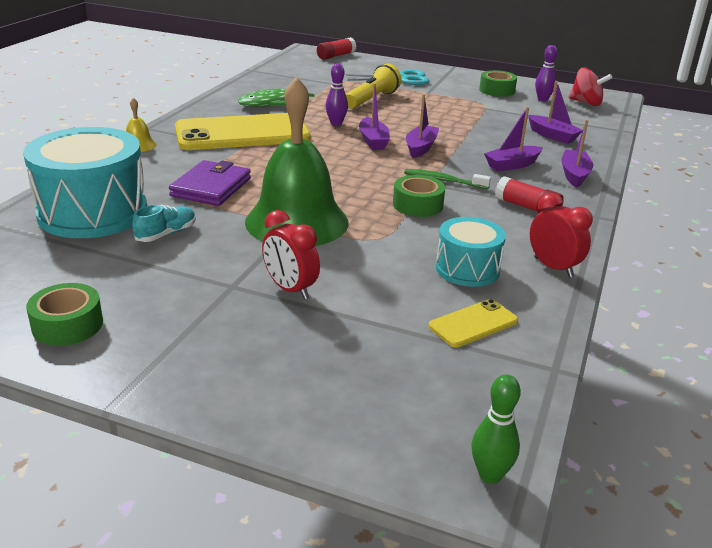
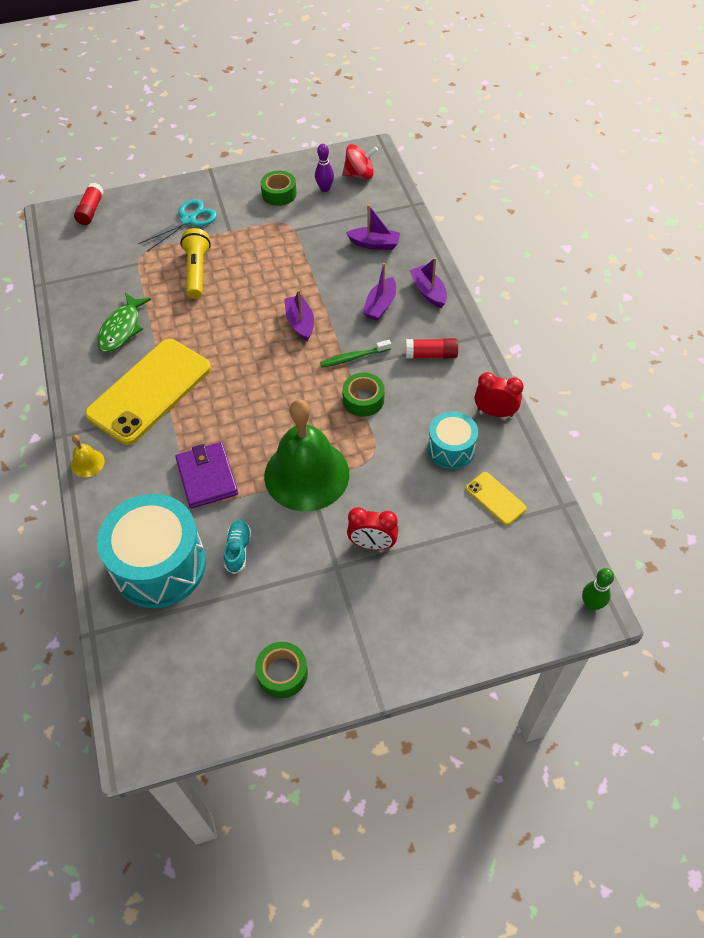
camera: 35 degrees left, 25 degrees up
(336, 124) = (206, 328): purple bowling pin -> none
(373, 141) = (258, 336): purple boat -> none
(473, 323) = (495, 498): yellow phone -> yellow phone turned 60 degrees counterclockwise

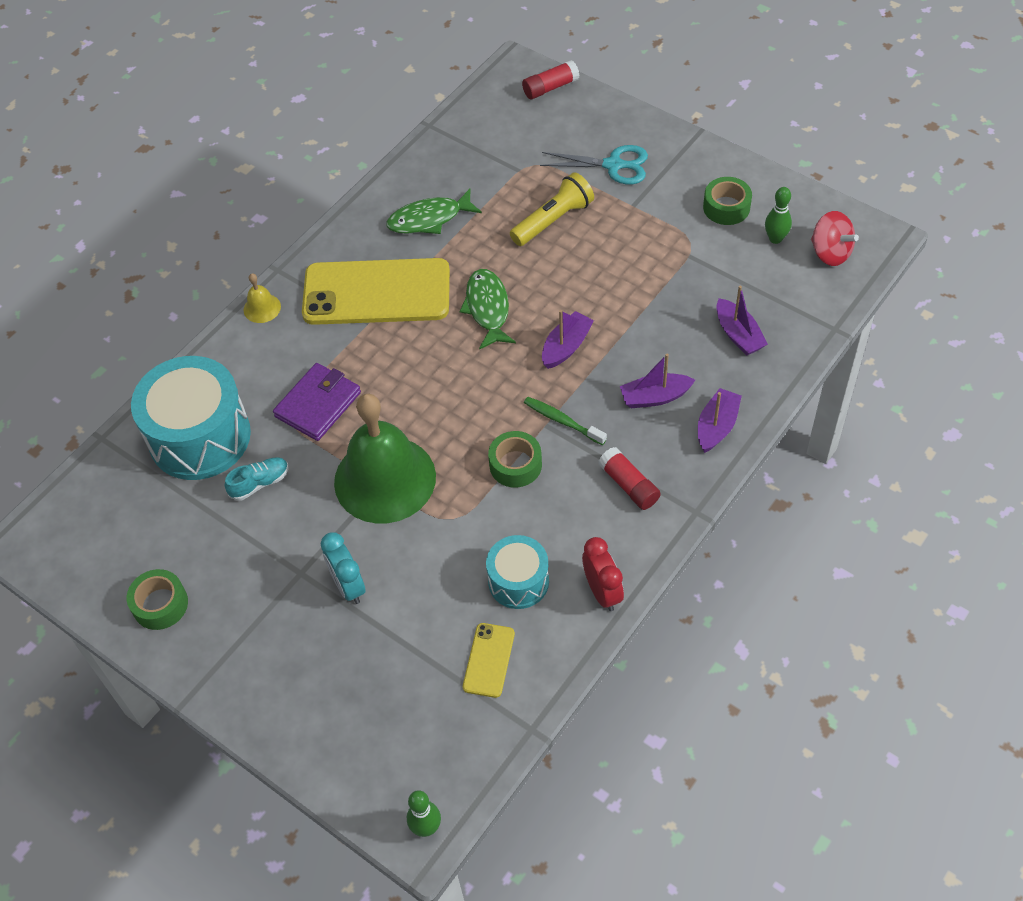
camera: 55 degrees right, 0 degrees up
(228, 342) = (487, 308): none -> green fish
(325, 188) = (775, 238): purple bowling pin -> green bowling pin
(372, 544) = (348, 586): red clock -> turquoise clock

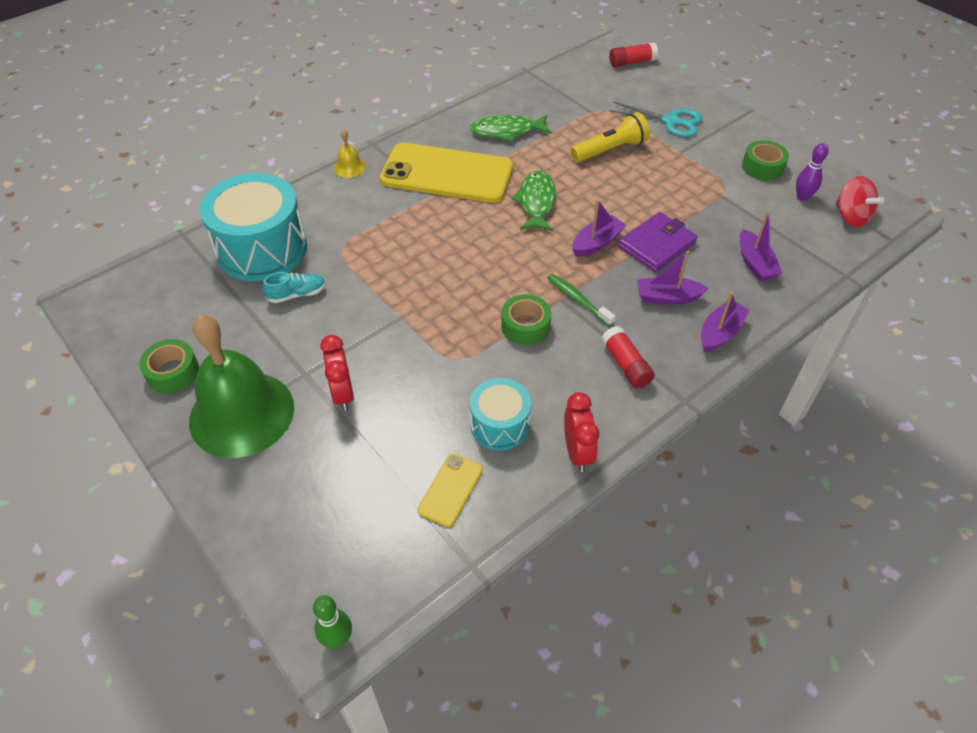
camera: 10 degrees right, 5 degrees down
(318, 404) = (369, 245): purple wallet -> purple wallet (657, 245)
(348, 586) = (342, 394): turquoise clock -> red clock
(385, 479) = (405, 313): green bell -> green bell (242, 413)
(775, 238) = (802, 197): green bowling pin -> purple bowling pin

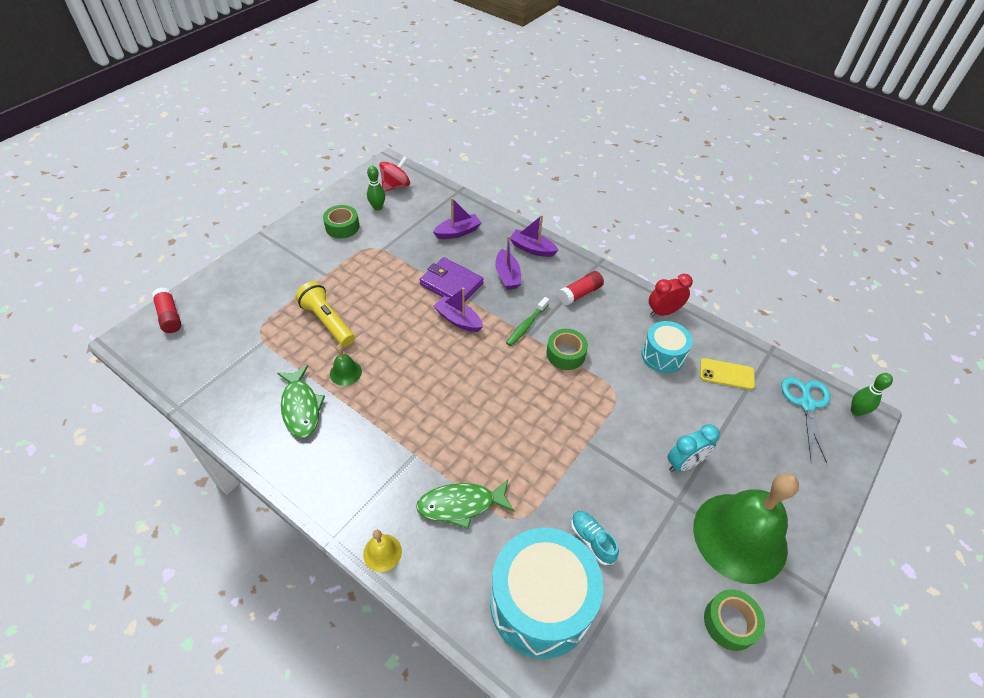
camera: 105 degrees left, 0 degrees up
(342, 394) = (684, 463): red clock -> turquoise clock
(447, 174) = (381, 448): yellow phone -> none
(536, 202) = (413, 367): green fish -> green fish (461, 505)
(540, 158) = (345, 372): none -> green bell
(671, 121) = (279, 282): turquoise scissors -> turquoise scissors (806, 404)
(802, 197) = (377, 207): purple bowling pin -> green bowling pin

